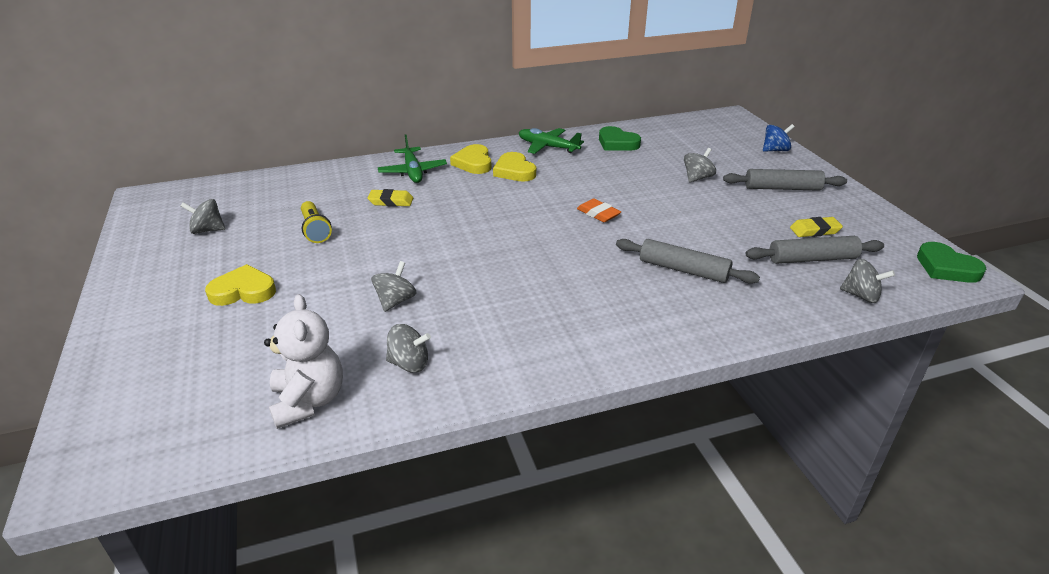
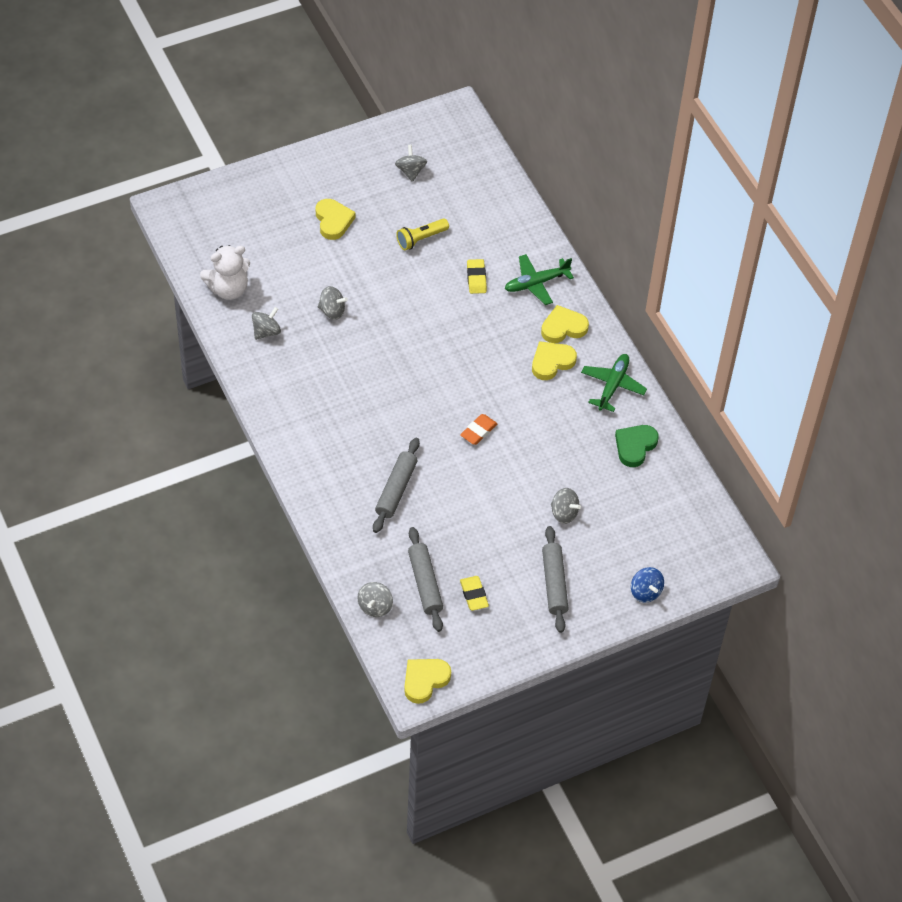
camera: 80 degrees right, 20 degrees up
(409, 363) = (266, 331): grey spinning top -> grey spinning top turned 135 degrees counterclockwise
(946, 267) = (425, 680): green heart -> yellow heart

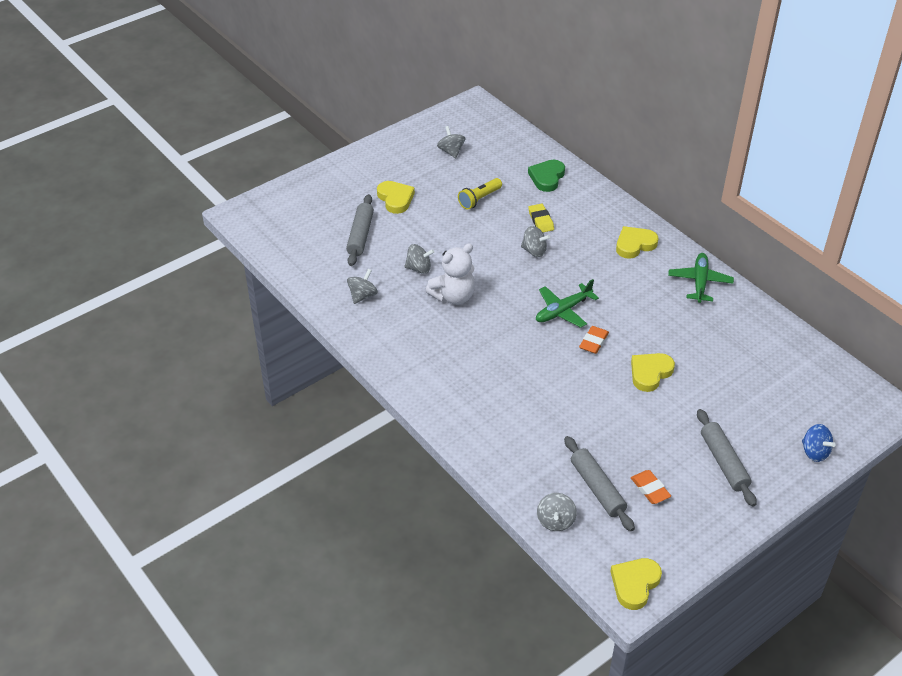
camera: 10 degrees left, 10 degrees down
(228, 289) = (316, 267): white teddy bear -> white teddy bear (453, 296)
(396, 490) = (535, 407): grey rolling pin -> grey rolling pin (360, 235)
(474, 595) = (650, 489): yellow eraser -> orange eraser
(536, 283) = (595, 215): green plane -> green plane (563, 311)
(551, 362) = (636, 273): yellow heart -> yellow heart (650, 373)
(564, 513) = (704, 397): grey spinning top -> grey spinning top (534, 251)
(635, 446) = (743, 327): green heart -> green heart (547, 177)

